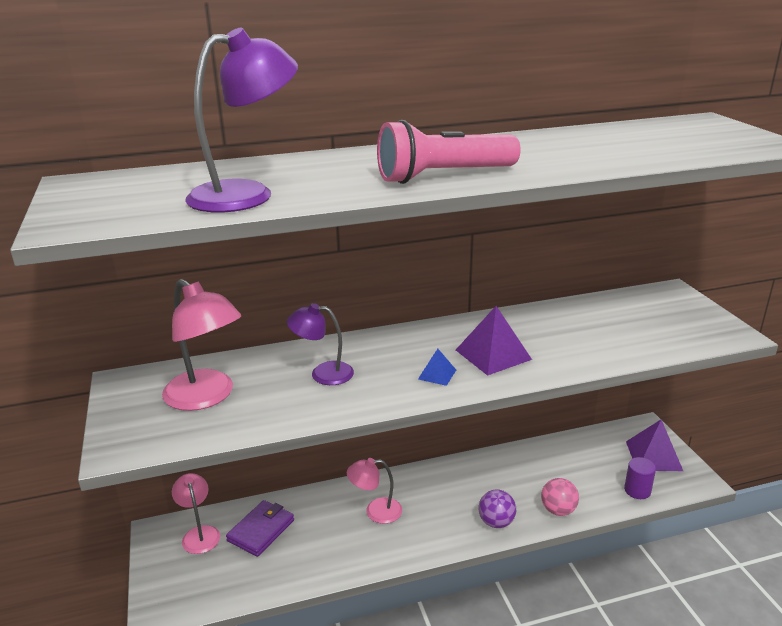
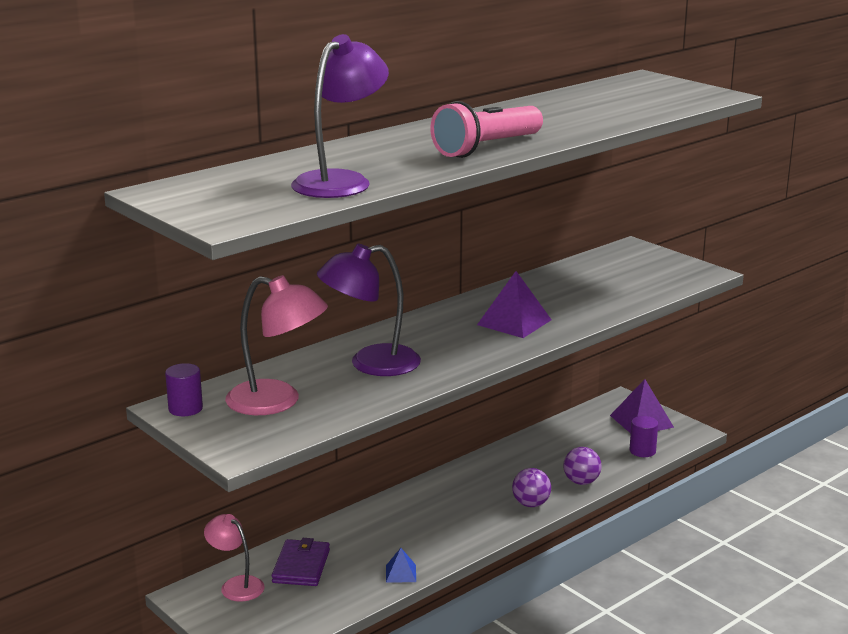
camera: 25 degrees left, 5 degrees down
(130, 386) = (185, 409): none -> purple cylinder
(323, 373) = (371, 364): purple lamp -> purple lamp, size x1.60
(376, 511) = (408, 524): pink lamp -> none
(437, 374) = (478, 345): blue pyramid -> blue pyramid (401, 573)
(558, 510) = (581, 482): pink ball -> purple ball

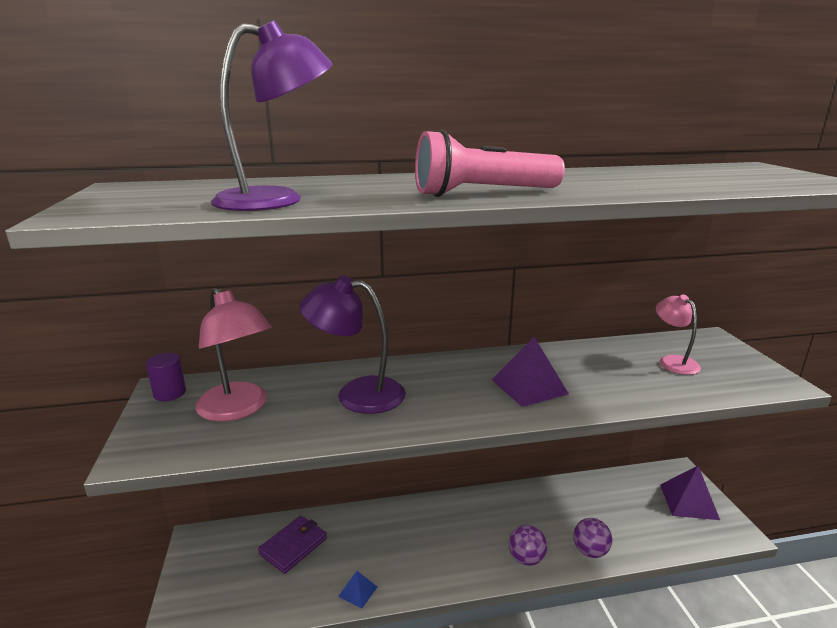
camera: 30 degrees right, 0 degrees up
(236, 585) = (234, 544): pink lamp -> pink lamp (673, 361)
(642, 451) = (672, 537): purple cylinder -> none

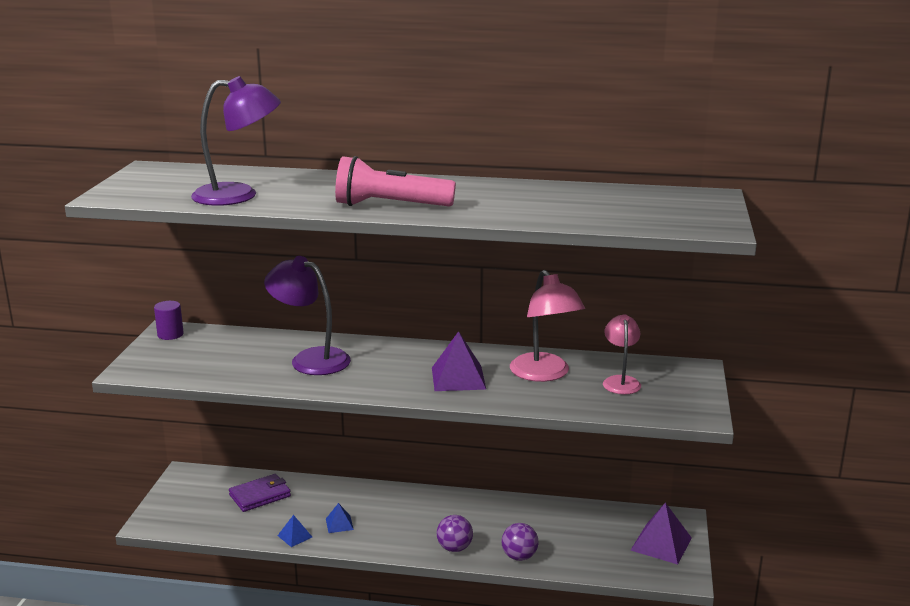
camera: 20 degrees right, 0 degrees up
(238, 409) = (213, 354): pink lamp -> pink lamp (544, 374)
(396, 560) = (339, 524): none -> blue pyramid

